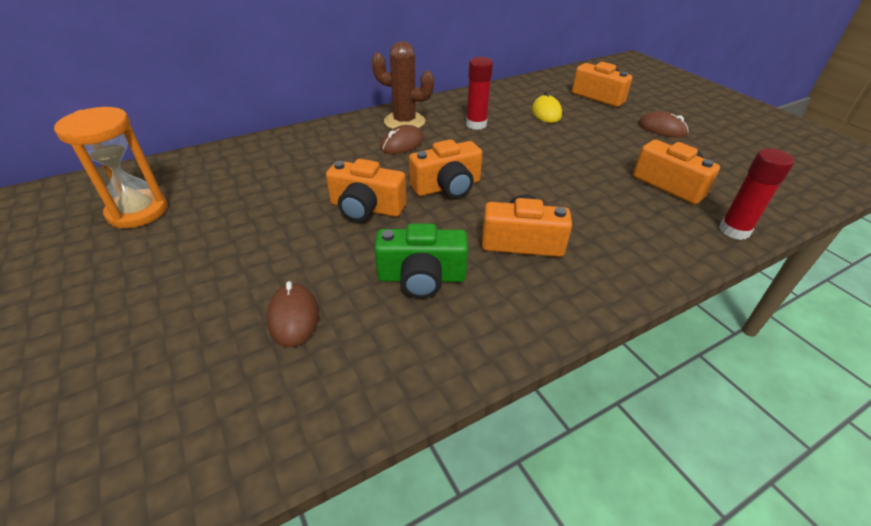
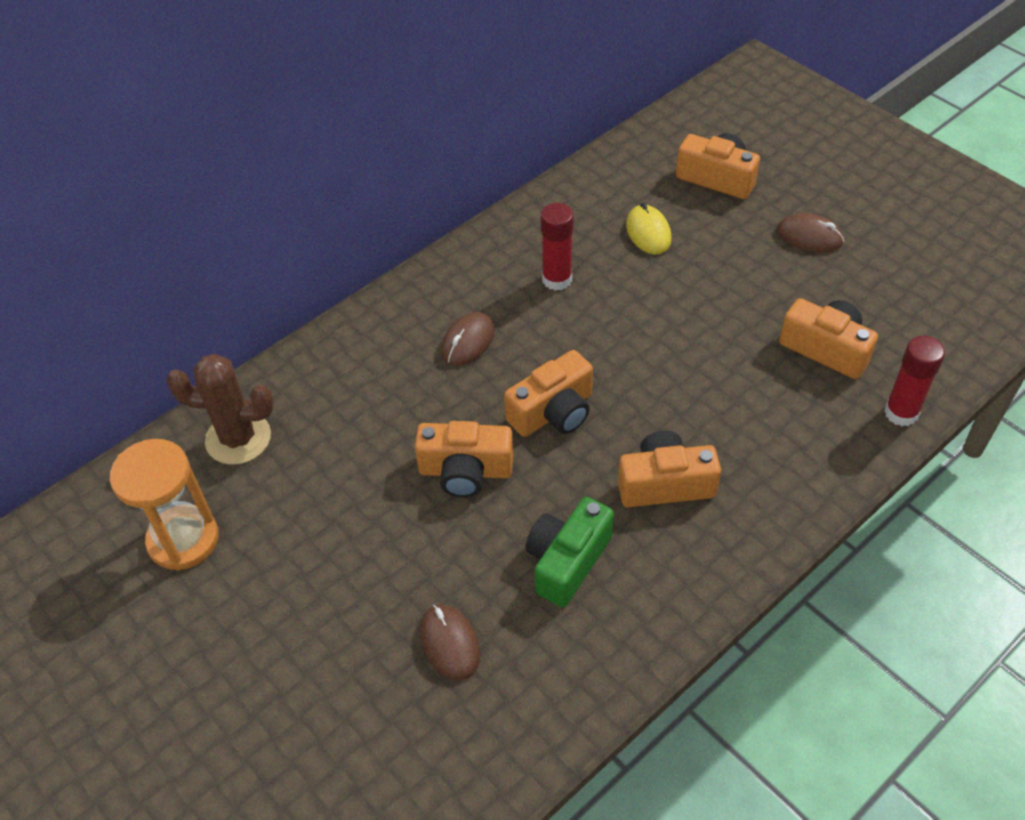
camera: 10 degrees left, 10 degrees up
(404, 122) = (454, 294): brown cactus -> brown cactus (238, 438)
(421, 277) = (567, 561): green camera -> green camera turned 135 degrees clockwise

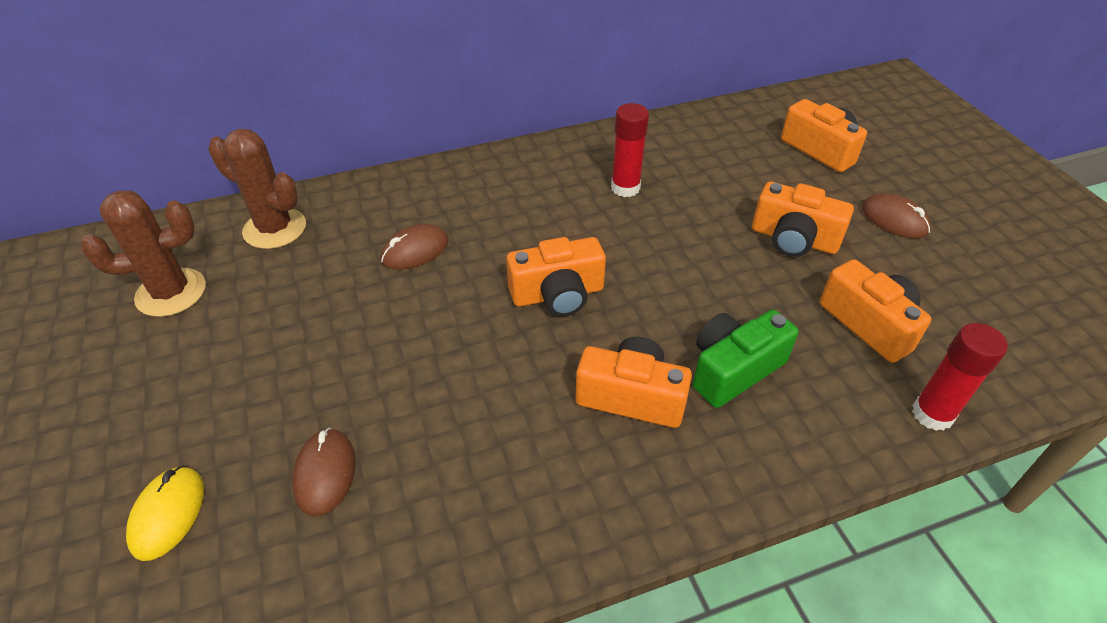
camera: 20 degrees right, 5 degrees down
(183, 539) = (171, 292): orange hourglass -> brown cactus
(465, 471) = (445, 318): orange camera -> orange camera (793, 239)
(468, 342) = (516, 213): brown mouse -> brown mouse (415, 251)
(567, 561) = (489, 436): green camera -> green camera (733, 369)
(648, 232) = (731, 174): yellow mouse -> yellow mouse (168, 514)

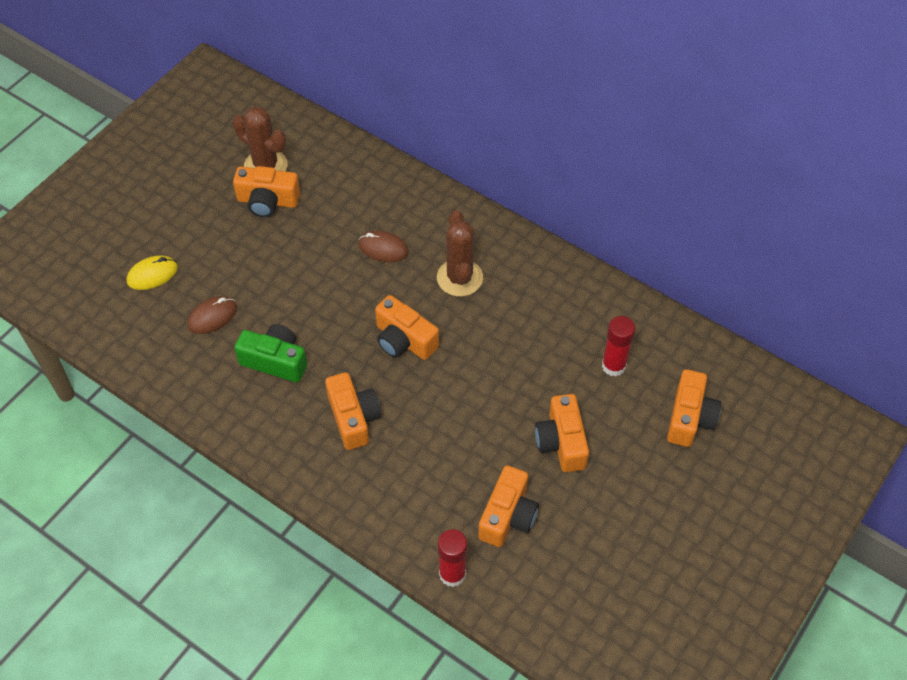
camera: 55 degrees right, 10 degrees up
(222, 317) = (267, 201): none -> orange camera
(275, 229) = (346, 170): brown cactus -> brown cactus (459, 278)
(625, 188) = (535, 320): red glue stick -> red glue stick (613, 366)
(733, 369) = (411, 458): green camera -> green camera (275, 361)
(894, 219) = (637, 496): brown mouse -> none

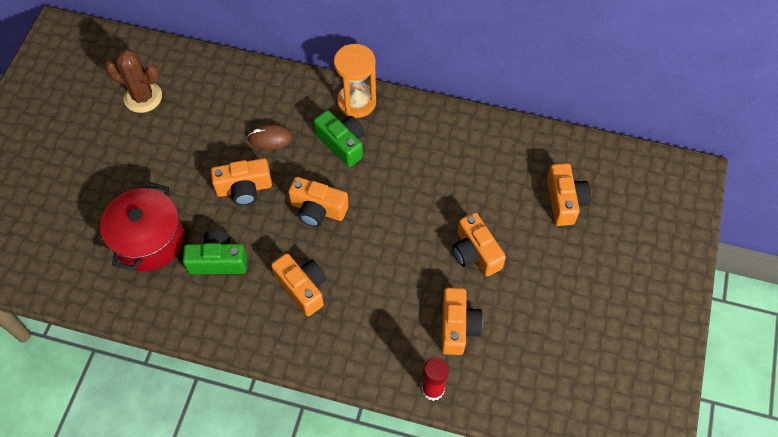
camera: 20 degrees left, 5 degrees up
(152, 274) = (82, 220): yellow mouse -> none
(212, 316) = (149, 240): brown mouse -> red pot
(267, 201) = (157, 127): orange camera -> orange camera (244, 188)
(459, 278) = (342, 144): brown cactus -> green camera
(494, 237) = (356, 102): none -> orange hourglass
(613, 366) = (491, 178): red glue stick -> none

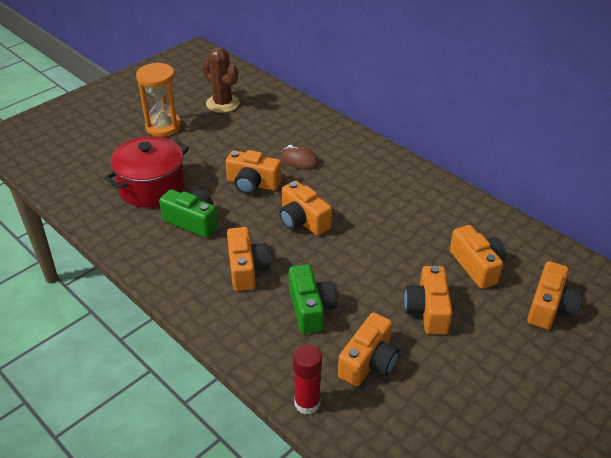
camera: 30 degrees right, 20 degrees down
(342, 144) = (358, 185): green camera -> green camera (310, 309)
(356, 102) = (391, 163): orange hourglass -> orange hourglass (163, 127)
(490, 186) = (477, 266): none -> orange camera

